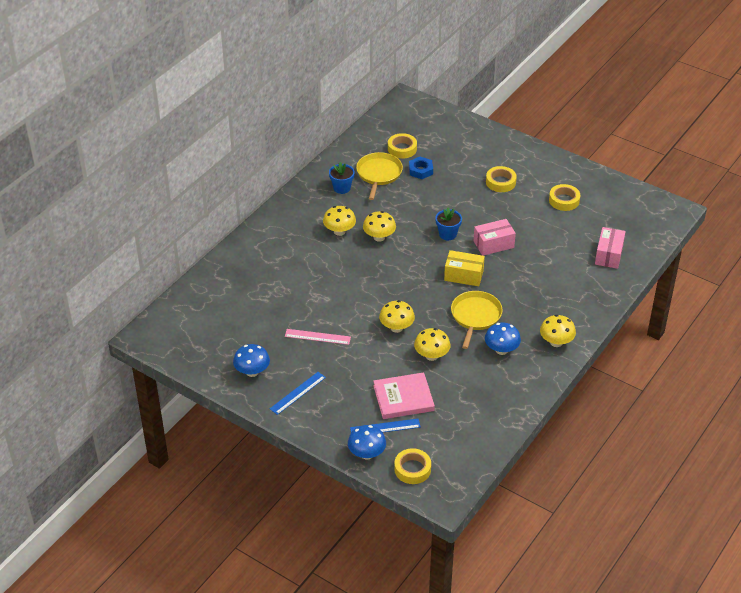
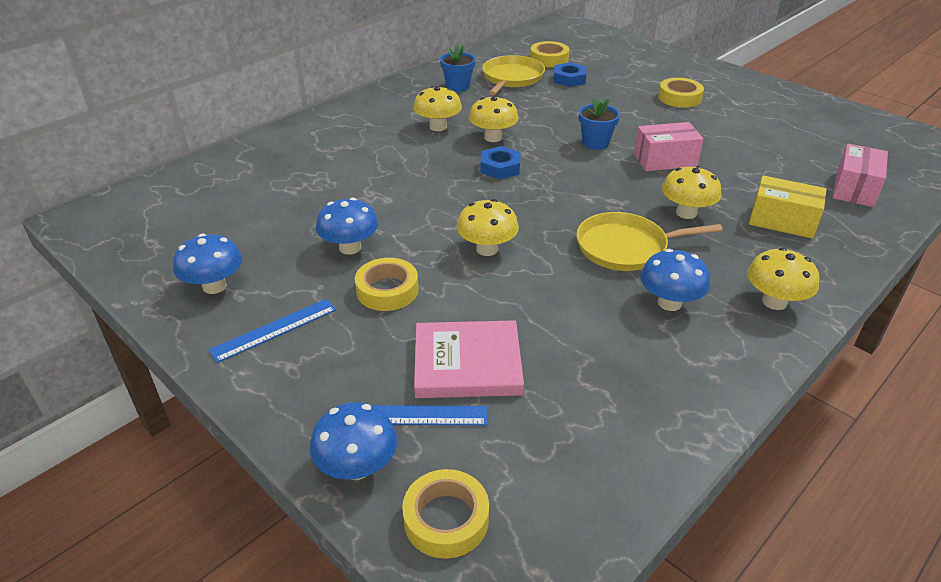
camera: 10 degrees right, 5 degrees down
(317, 337) = (350, 247): pink ruler -> blue mushroom
(390, 263) = (500, 167): none -> blue nut
(431, 356) = (538, 297): yellow mushroom -> yellow mushroom (686, 213)
(463, 275) = (613, 192): yellow box -> yellow box (782, 221)
(475, 316) = (626, 247): yellow pan -> yellow pan turned 120 degrees counterclockwise
(564, 200) = (773, 122): yellow tape -> yellow tape (387, 290)

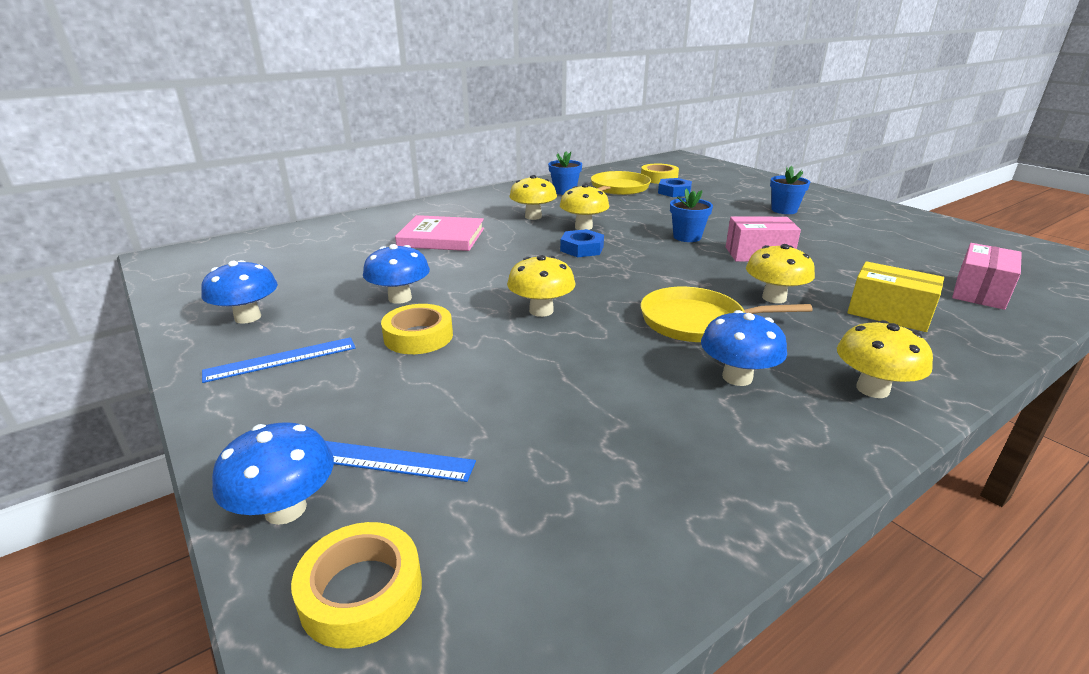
camera: 10 degrees right, 10 degrees down
(467, 363) = (473, 413): pink book -> pink book (441, 237)
(679, 98) = (784, 210): yellow tape -> blue flower pot

